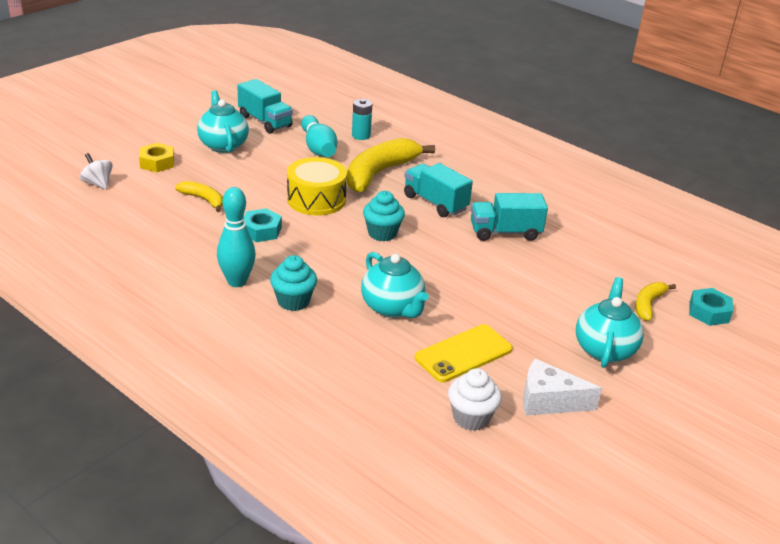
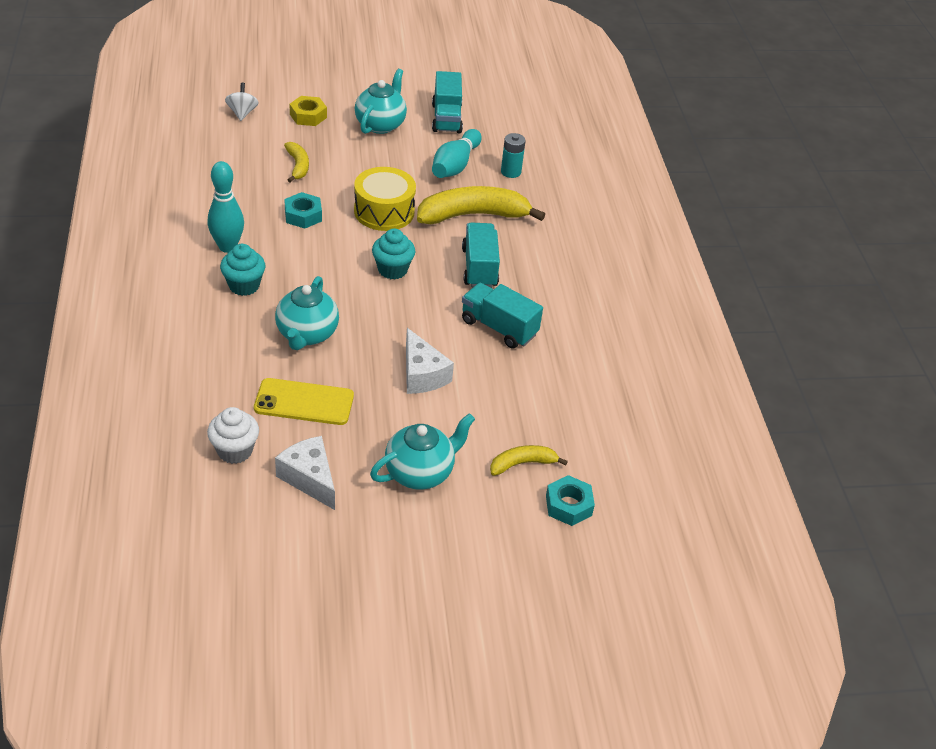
camera: 40 degrees right, 10 degrees up
(507, 288) = (422, 374): none -> white cheese

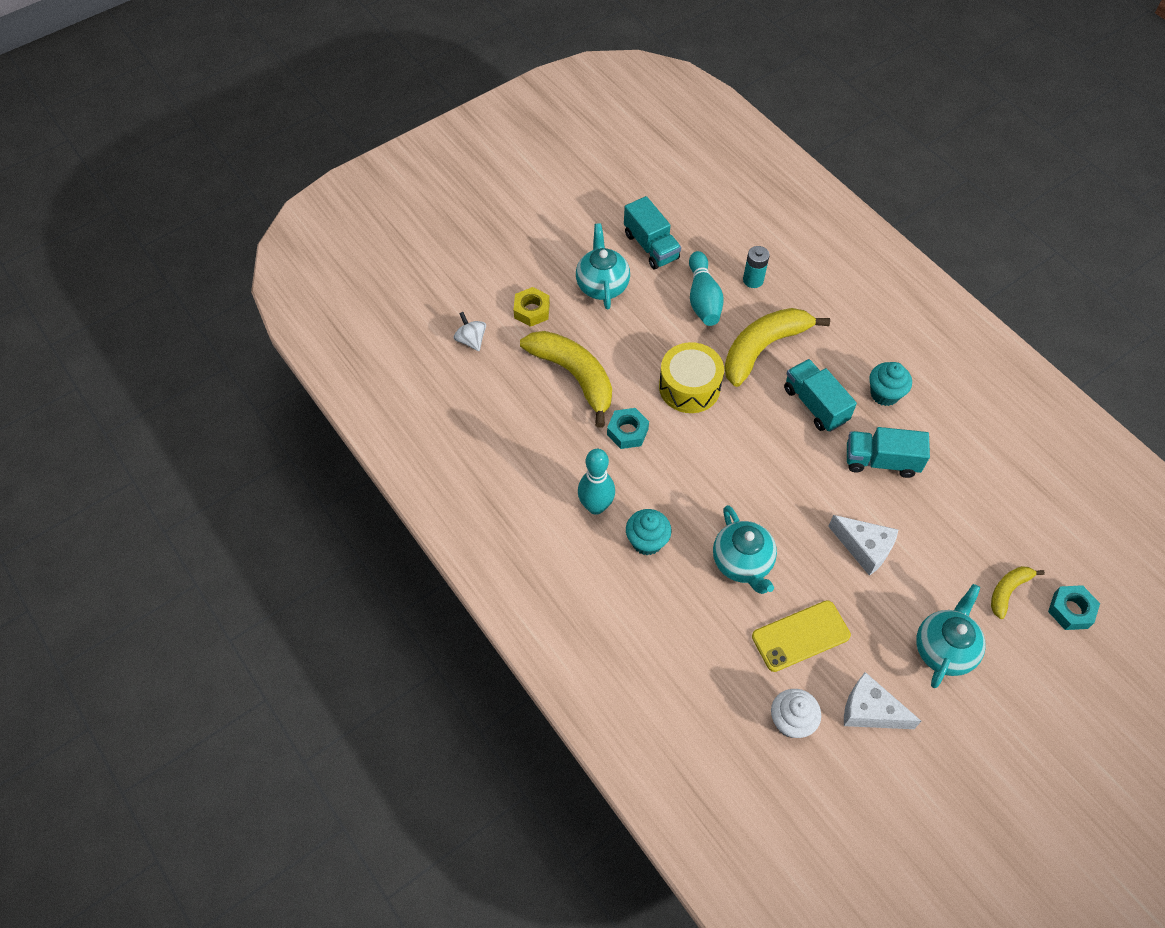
camera: 25 degrees left, 15 degrees up
(298, 166) = (574, 376): yellow banana -> yellow banana, size x1.98
(392, 270) = (750, 449): turquoise cupcake -> turquoise cupcake (884, 394)

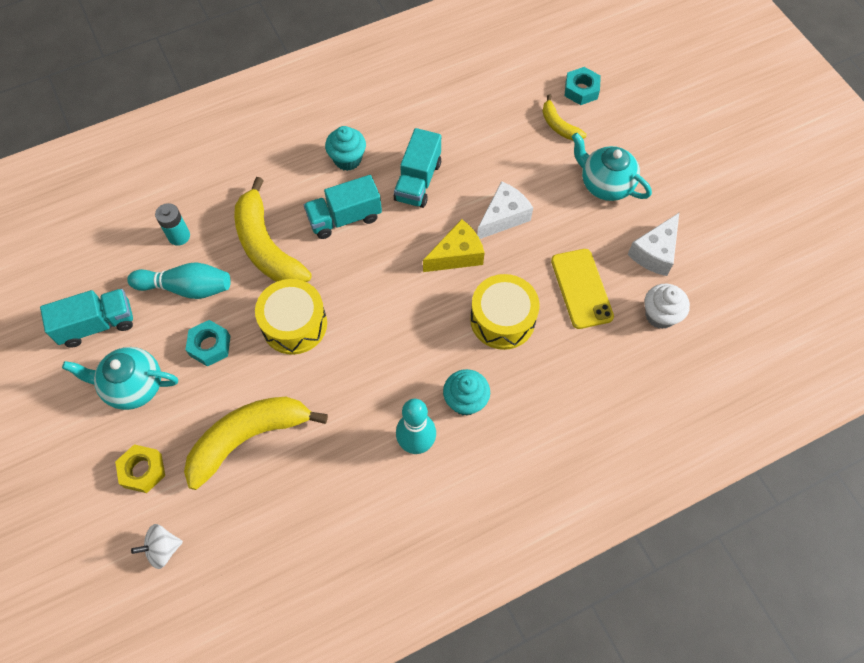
camera: 80 degrees left, 5 degrees up
(627, 432) = (333, 395): turquoise nut -> turquoise nut (210, 346)
(742, 563) = (502, 319): turquoise teapot -> yellow drum
(804, 510) = (457, 255): none -> yellow cheese

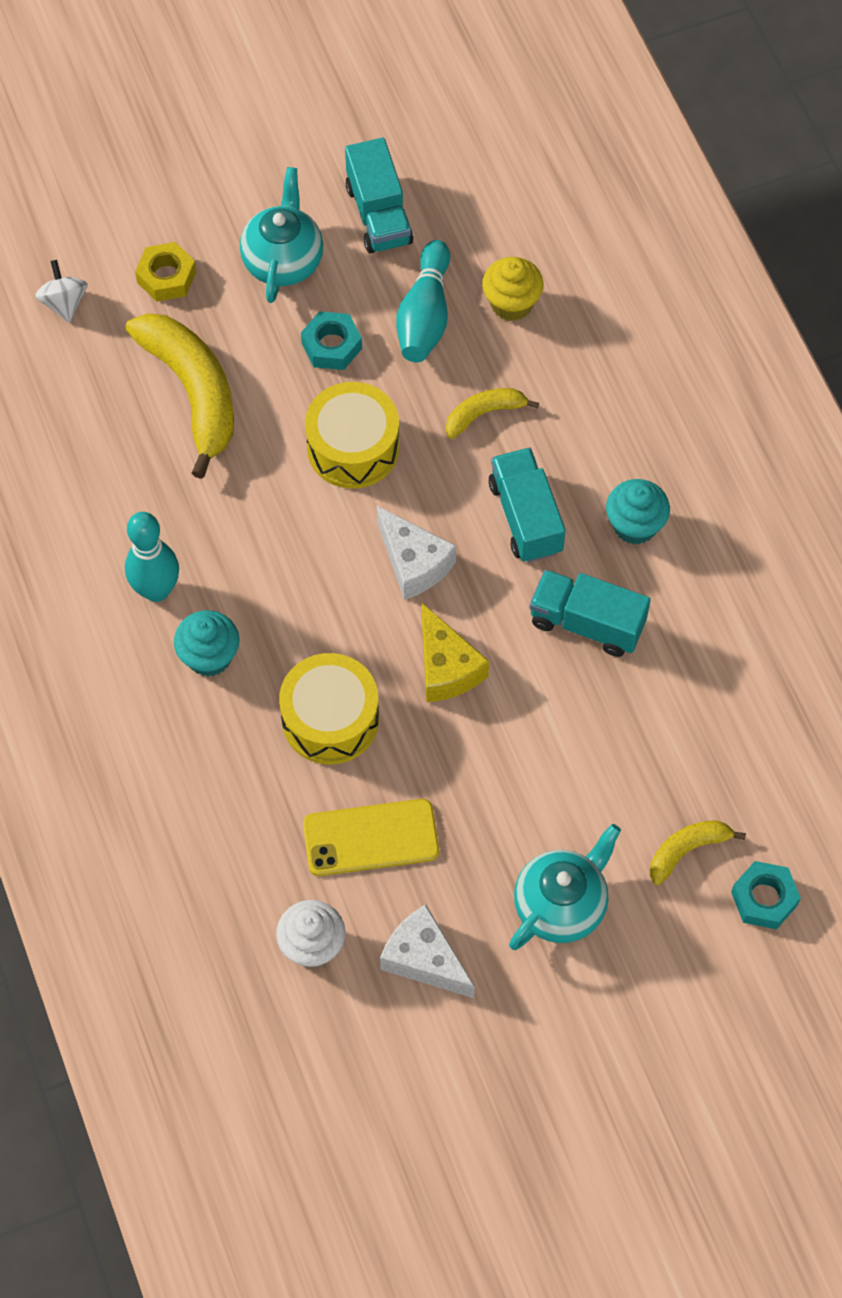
camera: 95 degrees right, 0 degrees up
(179, 236) = (511, 303): turquoise battery -> yellow cupcake
(267, 246) = (484, 414): yellow banana -> yellow banana, size x0.51
(503, 217) = (510, 741): white cheese -> white cheese (414, 563)

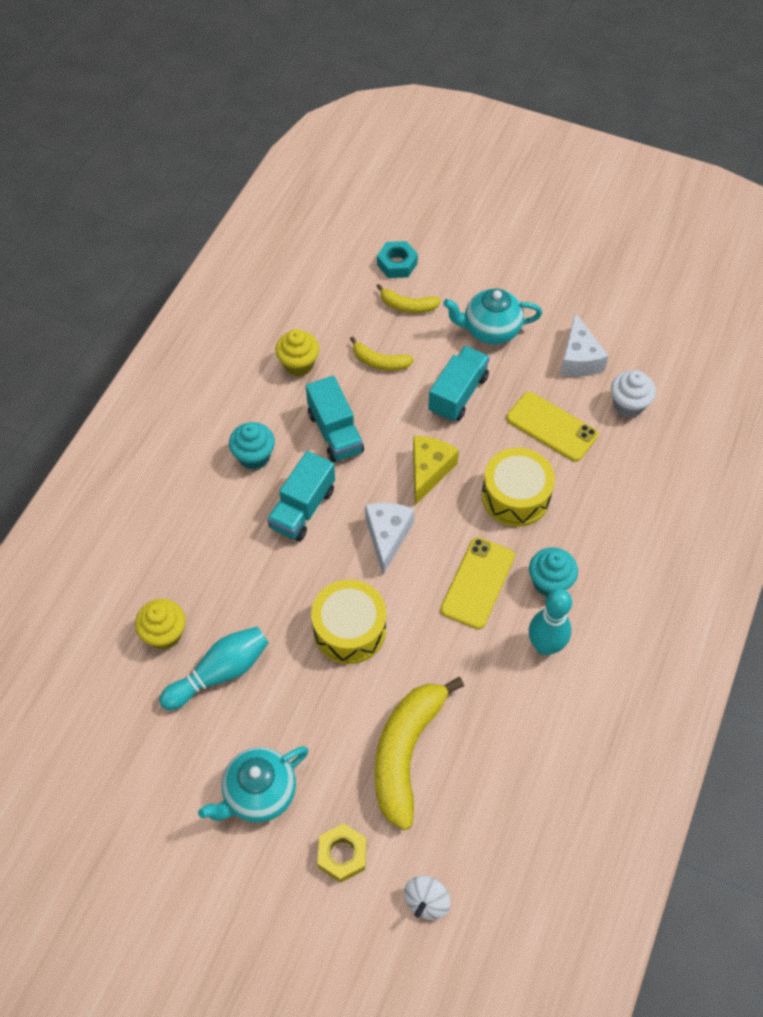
camera: 135 degrees left, 5 degrees down
(279, 594) = (477, 583): none -> yellow phone
(332, 346) = (293, 705): turquoise nut -> none
(378, 215) = (168, 769): turquoise truck -> turquoise truck (458, 394)
(484, 414) = (257, 583): yellow banana -> yellow banana (379, 362)
(715, 664) = (298, 365): none -> yellow cupcake

